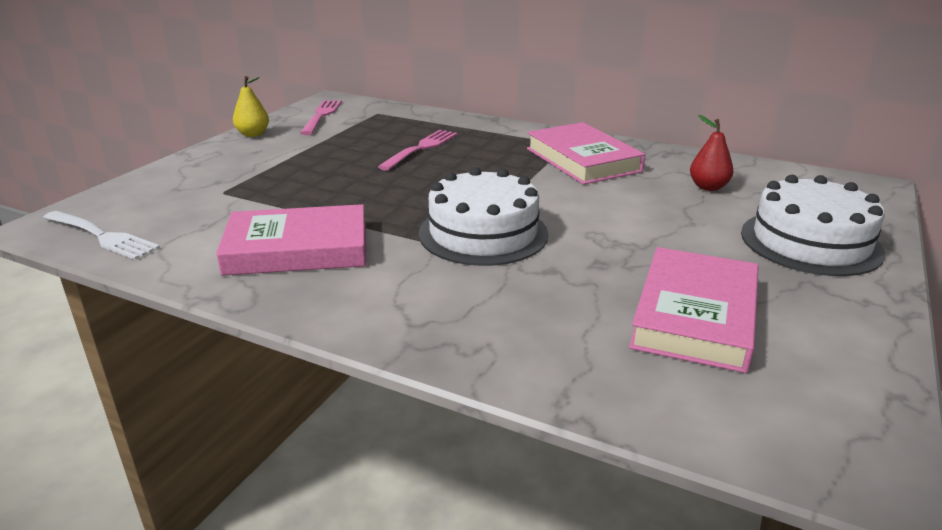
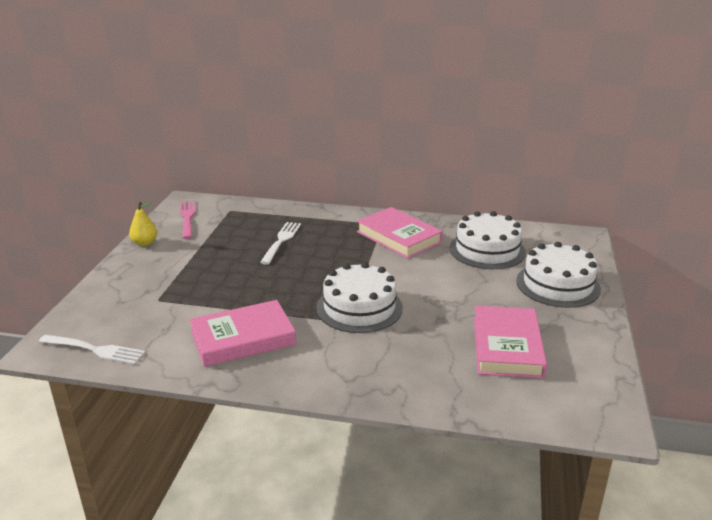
camera: 15 degrees left, 0 degrees up
(421, 149) = (281, 241): pink fork -> white fork
(708, 187) = (487, 250): red pear -> white cake

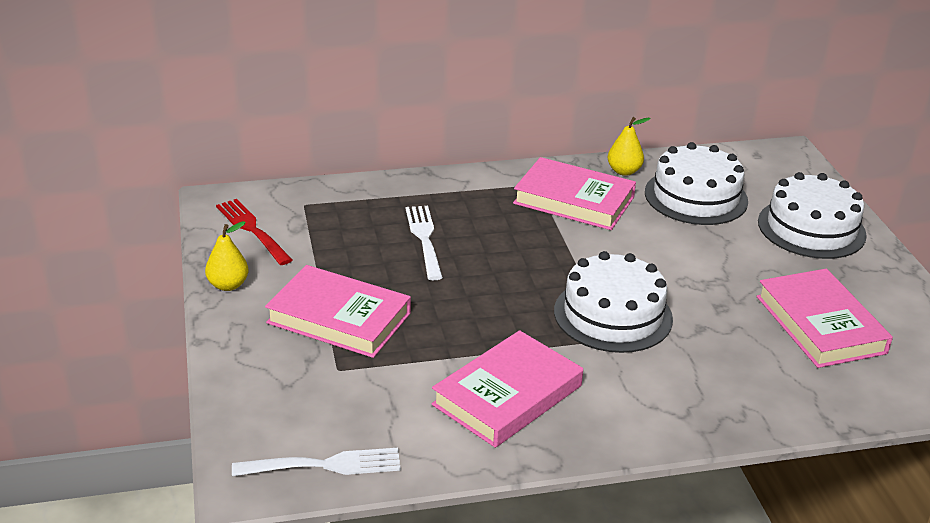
camera: 25 degrees left, 5 degrees up
(187, 273) = (339, 318): none -> pink book
(188, 218) = (253, 230): pink fork -> red fork
(449, 227) = (624, 171): none -> yellow pear

